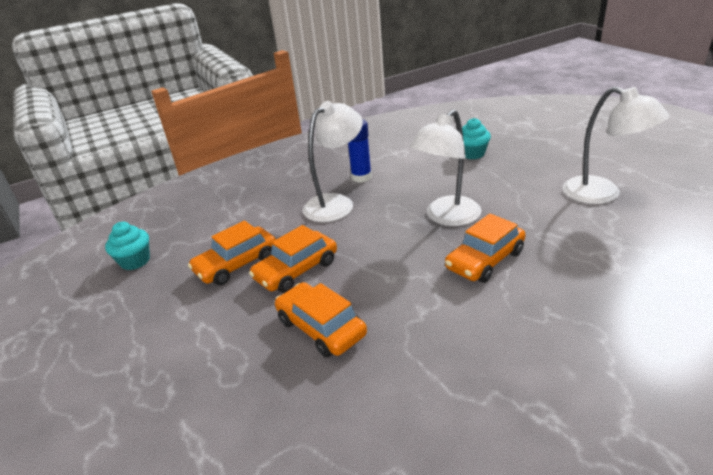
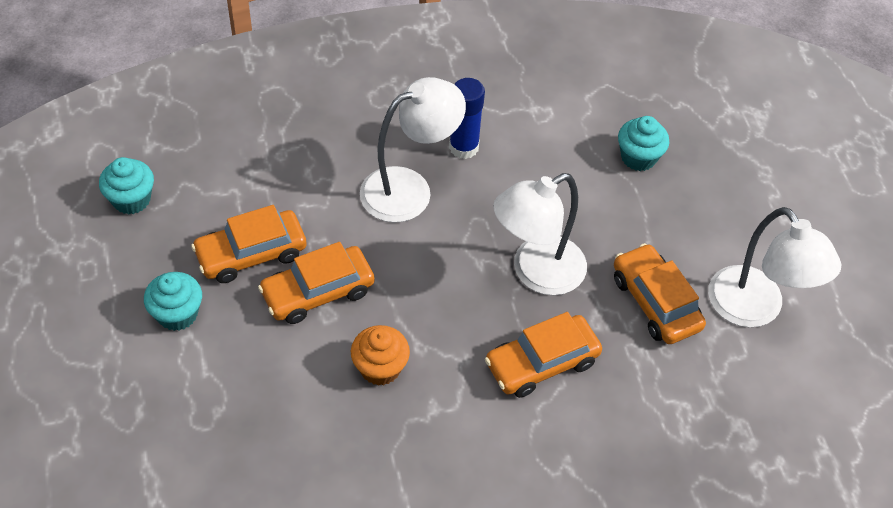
camera: 10 degrees right, 20 degrees up
(188, 314) = (177, 314): none -> turquoise cupcake
(321, 328) = (315, 390): orange car -> orange car (655, 302)
(366, 298) = (380, 368): none -> orange cupcake

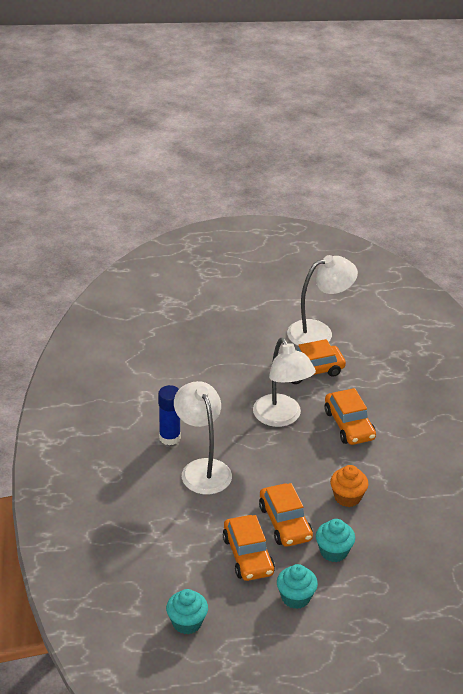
camera: 80 degrees left, 15 degrees down
(638, 157) = (194, 358): turquoise cupcake -> turquoise cupcake (333, 552)

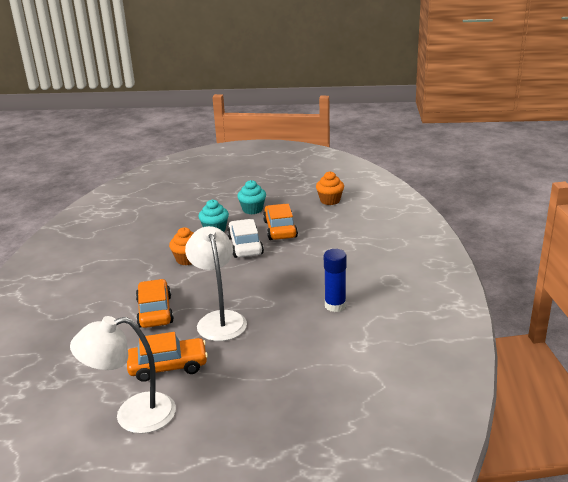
camera: 170 degrees left, 10 degrees down
(187, 623) = (330, 200): turquoise cupcake -> orange cupcake
(202, 469) = (306, 281): white lamp -> none
(285, 523) = (245, 246): orange car -> white car

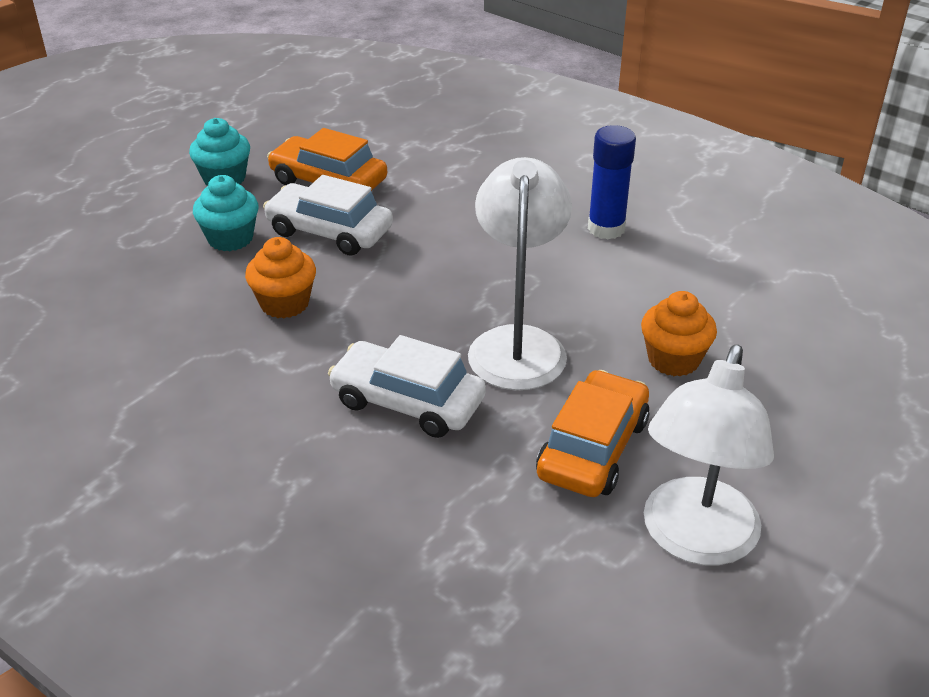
camera: 55 degrees left, 10 degrees up
(155, 311) = (407, 402): orange car -> white car
(219, 319) = (518, 343): white lamp -> white lamp turned 75 degrees clockwise
(330, 200) = (312, 108): orange cupcake -> orange cupcake (673, 360)

